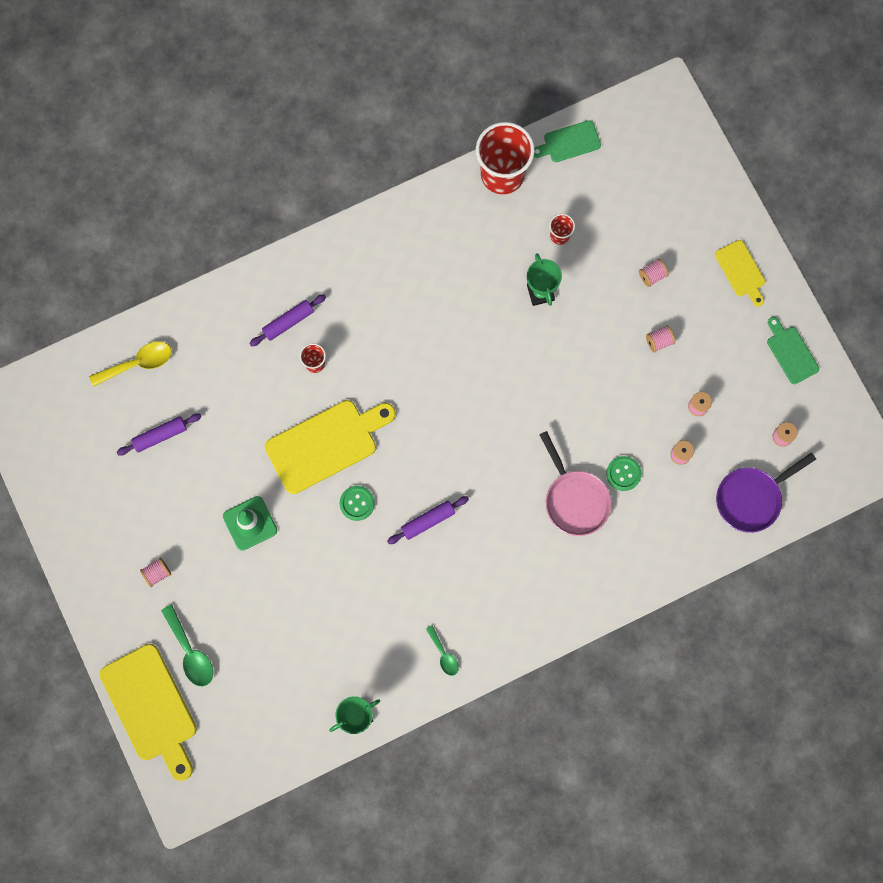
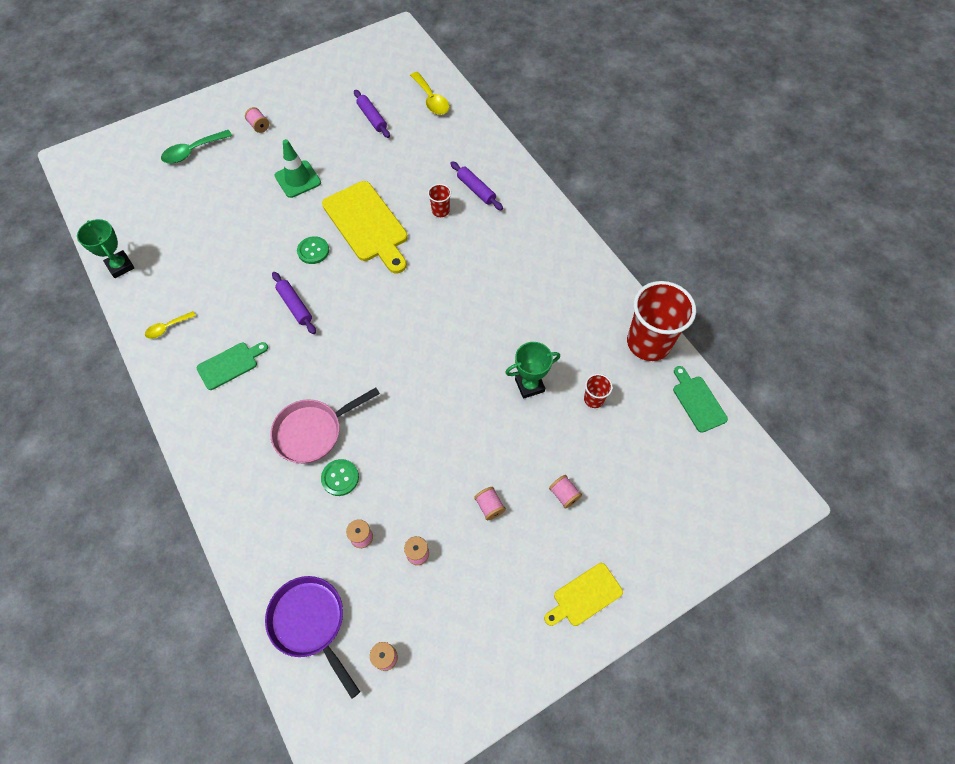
camera: 85 degrees right, 15 degrees down
(151, 707) = (151, 132): yellow cutting board -> none
(443, 654) = (167, 328): green spoon -> yellow spoon
(791, 352) = (490, 664): green cutting board -> green cutting board (230, 364)

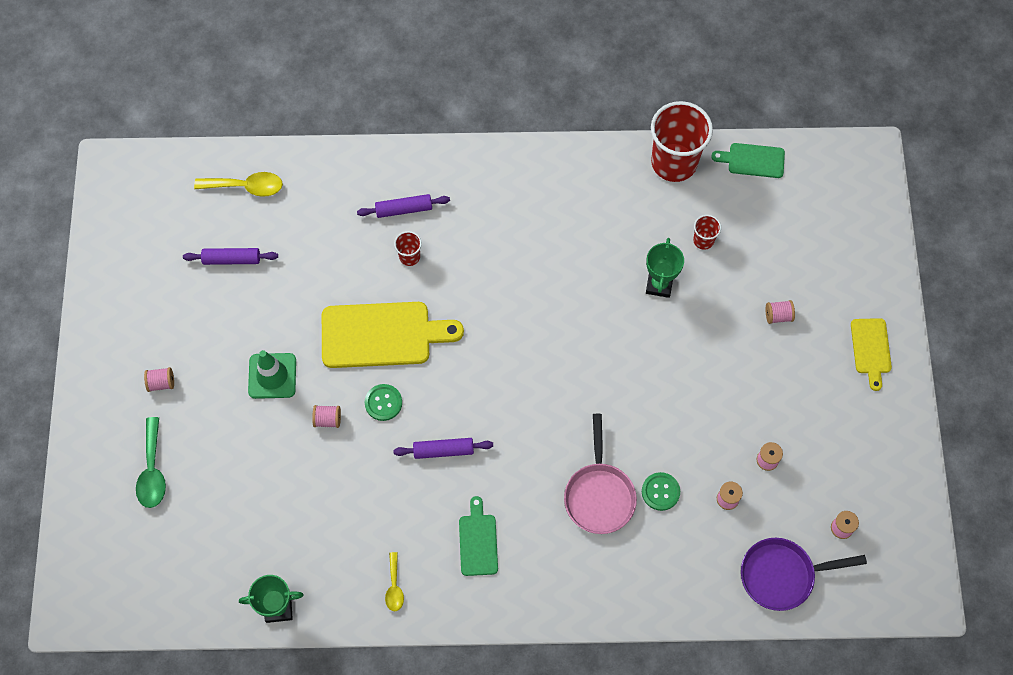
camera: 60 degrees left, 5 degrees up
(489, 506) = (756, 380): pink spool -> pink spool (327, 419)

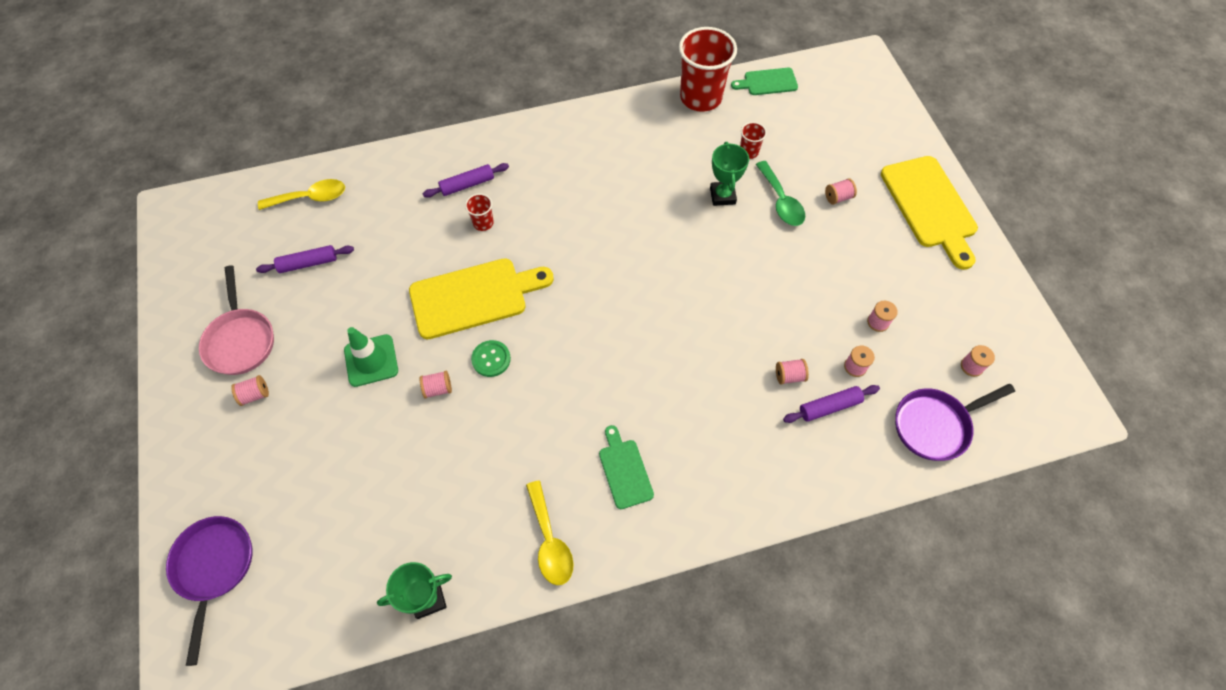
camera: 15 degrees left, 5 degrees down
(104, 533) = (214, 567): none -> purple pan
(152, 471) = (259, 486): green spoon -> green spoon (781, 201)
(394, 587) = (550, 541): yellow spoon -> yellow spoon, size x1.64
(443, 450) = (564, 390): purple rolling pin -> purple rolling pin (829, 407)
(599, 495) = (731, 394): pink pan -> pink pan (241, 340)
(660, 492) = (789, 376): green button -> pink spool
(871, 349) = (930, 206): yellow cutting board -> yellow cutting board, size x1.86

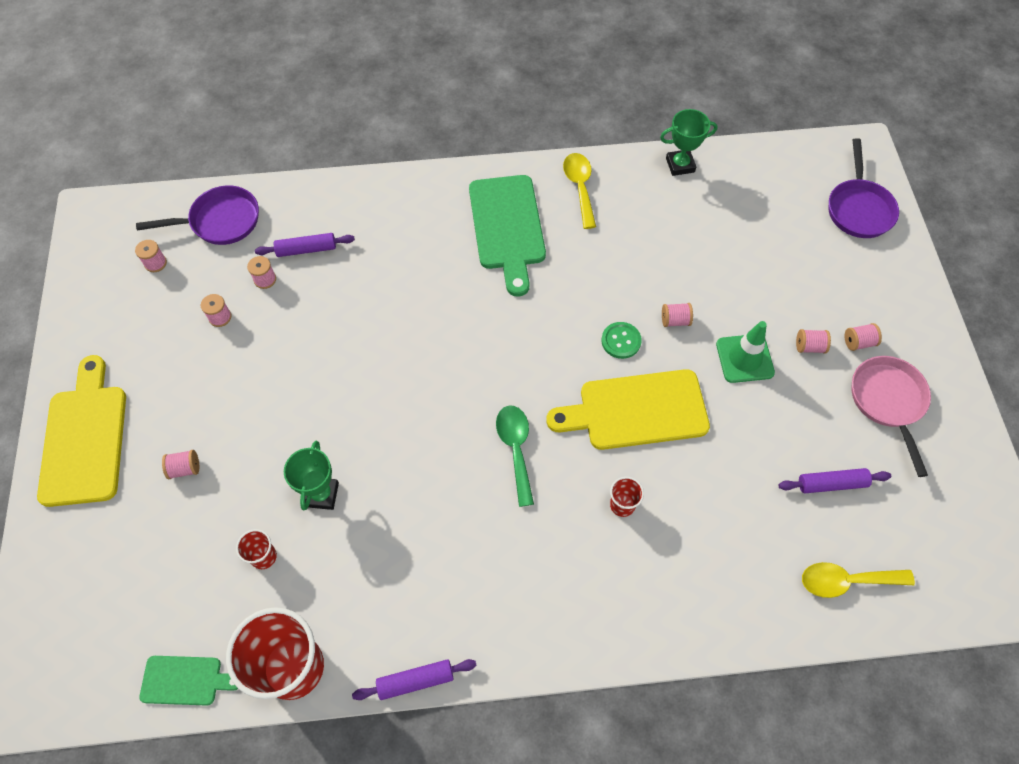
camera: 170 degrees left, 0 degrees up
(467, 185) = (640, 567): purple rolling pin -> purple rolling pin (415, 681)
(624, 470) = (507, 227): green cutting board -> green cutting board, size x1.86
(781, 201) = (255, 475): green spoon -> green spoon (515, 449)
(789, 376) = (331, 281): pink spool -> pink spool (809, 347)

